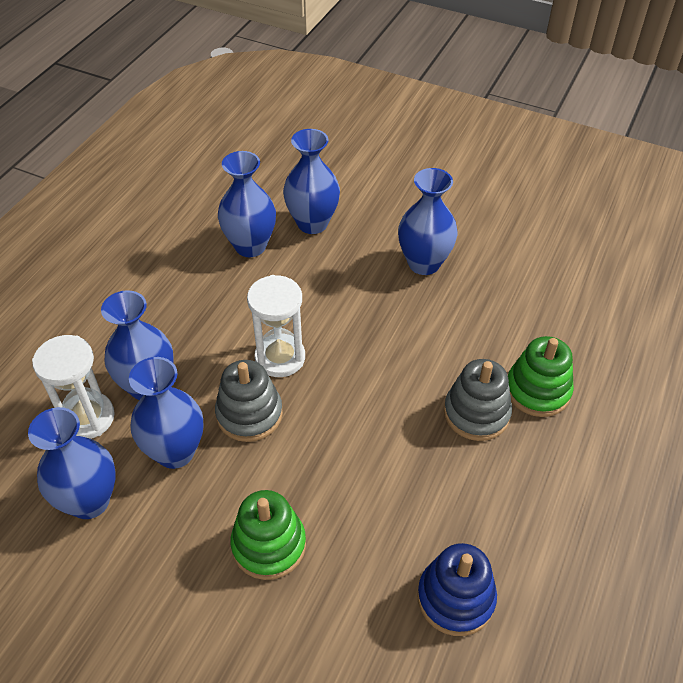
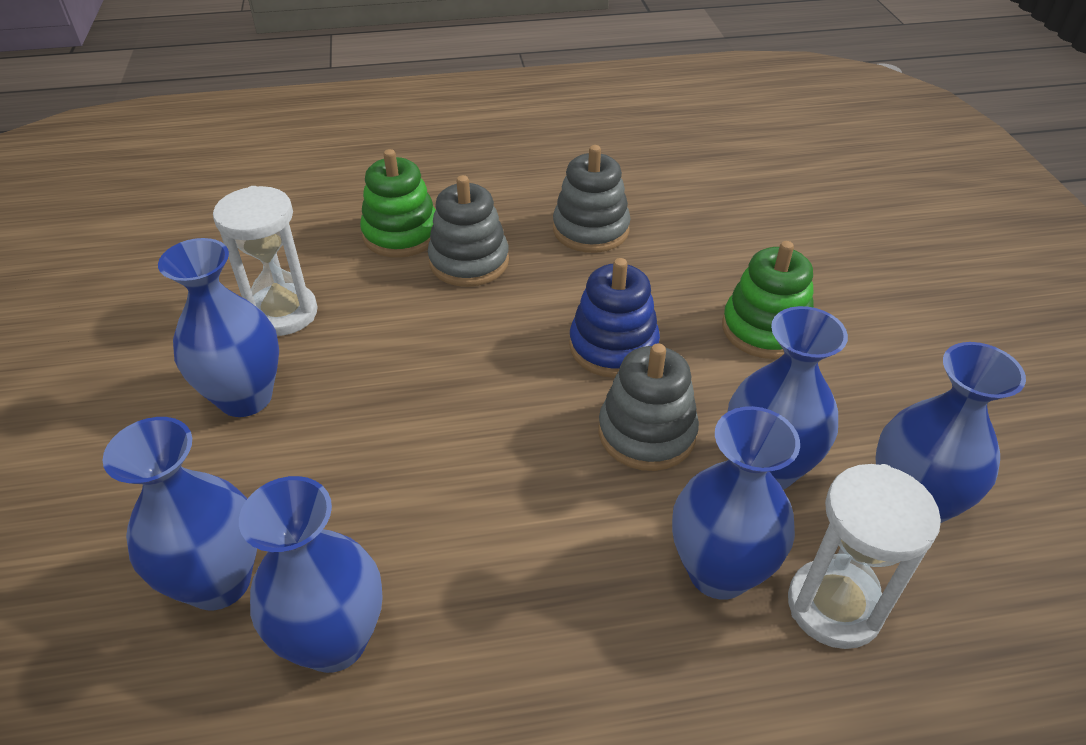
camera: 125 degrees left, 5 degrees down
(280, 358) = (537, 455): white hourglass -> white hourglass (283, 313)
(455, 598) = (672, 206): blue stacking toy -> blue stacking toy (613, 346)
(463, 512) = (591, 230): none -> grey stacking toy

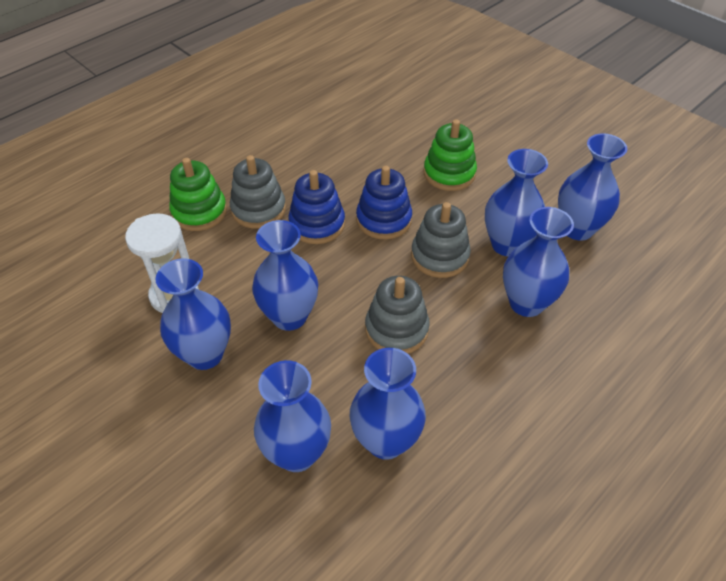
camera: 35 degrees left, 5 degrees up
(379, 406) = (289, 316): none -> blue vase
(521, 311) = (317, 224): none -> blue stacking toy
(591, 230) = (311, 158): grey stacking toy -> grey stacking toy (396, 329)
(834, 606) = (582, 290): white hourglass -> none

